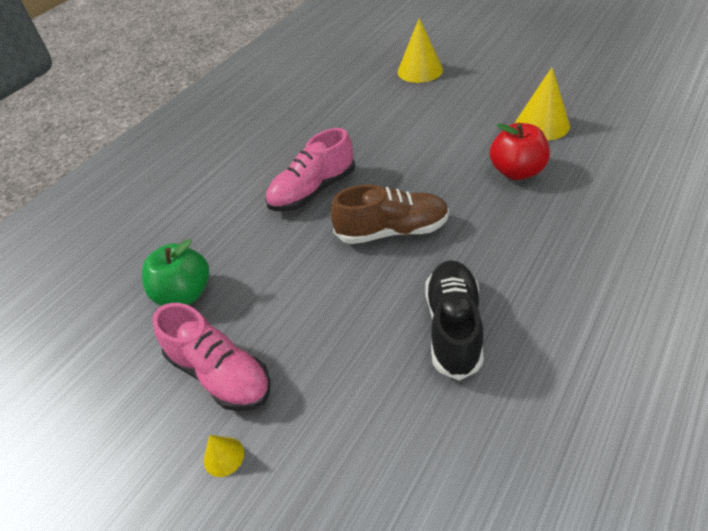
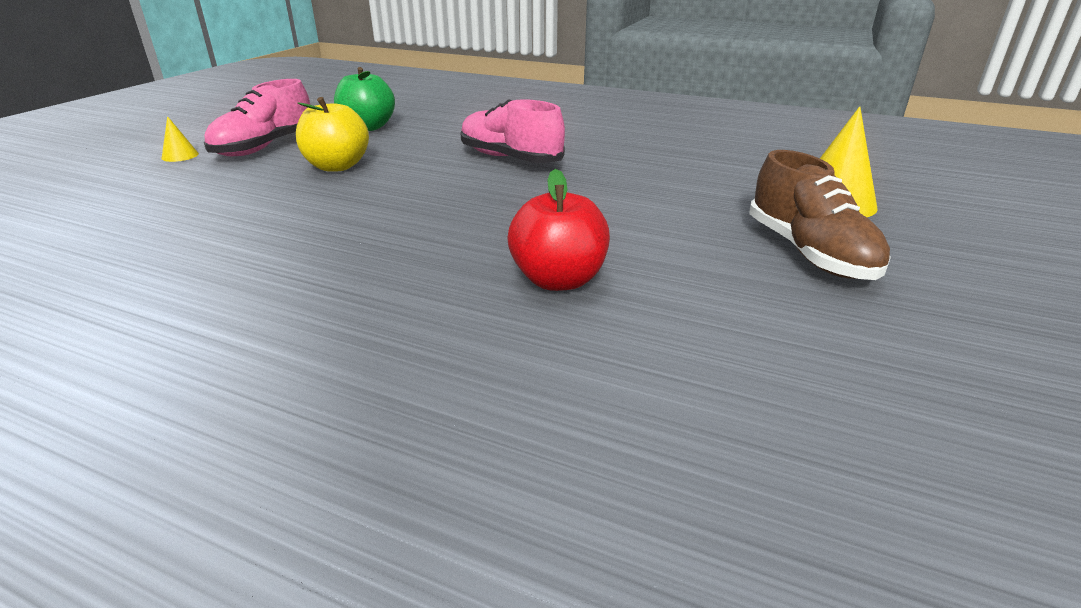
camera: 75 degrees right, 15 degrees down
(302, 299) = (337, 166): none -> yellow apple
(392, 231) = (430, 199): brown shoe -> brown shoe (809, 253)
(453, 327) = (252, 235): black shoe -> none
(542, 125) = (713, 308): yellow cone -> none

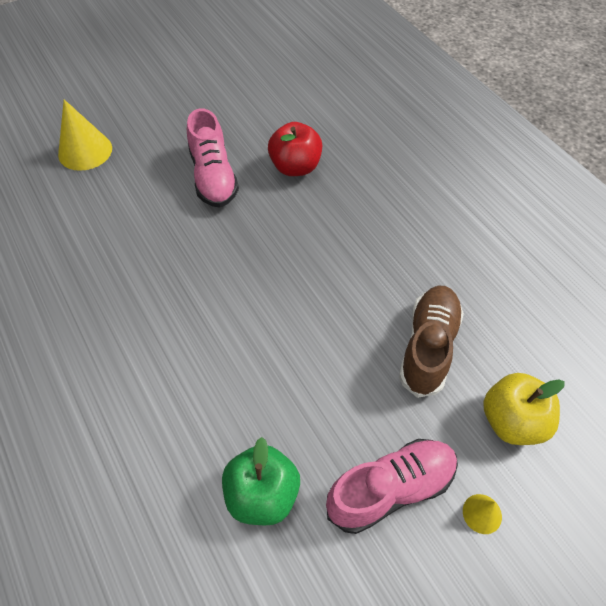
camera: 145 degrees left, 25 degrees up
(337, 166) = (340, 386): yellow apple -> yellow apple (512, 421)
(510, 158) = (196, 318): pink shoe -> pink shoe (213, 177)
(809, 253) = (165, 127): brown shoe -> brown shoe (428, 347)

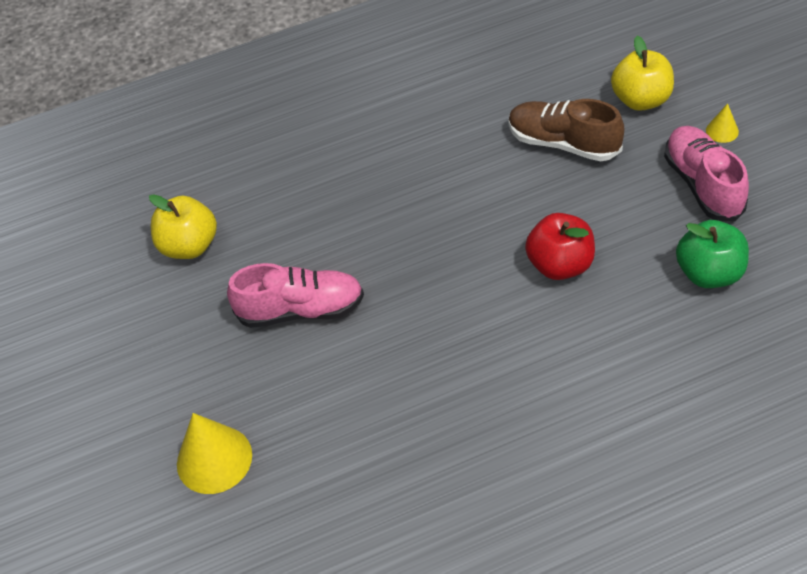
camera: 75 degrees left, 5 degrees down
(273, 106) = (189, 246): none -> yellow apple
(295, 167) = (305, 229): red apple -> red apple (560, 265)

